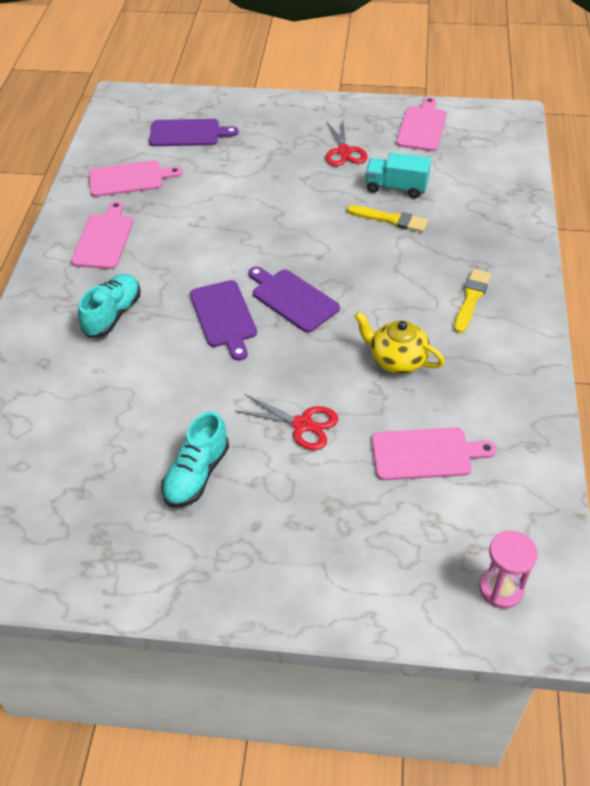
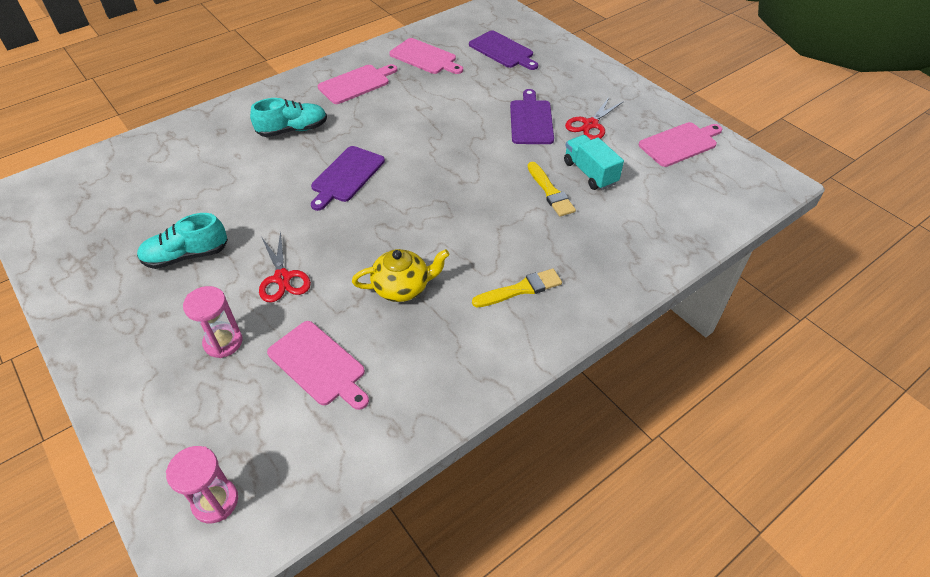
camera: 45 degrees right, 0 degrees up
(292, 299) = (402, 196): purple cutting board -> purple cutting board (531, 120)
(335, 501) = (223, 342): none -> pink hourglass
(397, 359) = (402, 287): yellow teapot -> yellow teapot turned 90 degrees clockwise

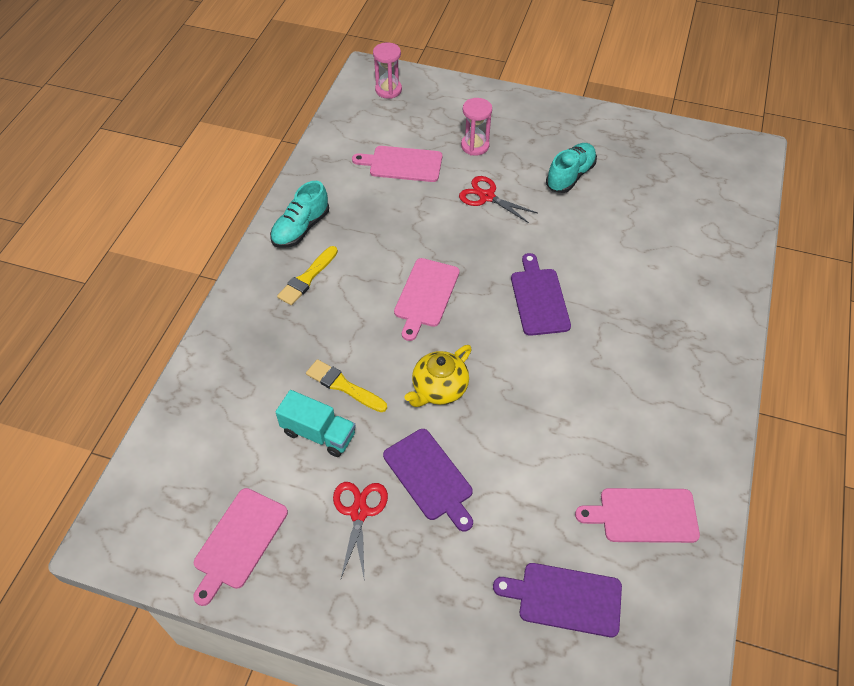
camera: 145 degrees right, 5 degrees up
(293, 130) = (645, 318): turquoise shoe -> turquoise shoe (301, 228)
(356, 83) = (665, 417): pink cutting board -> pink cutting board (425, 295)
(402, 287) = (396, 234): yellow teapot -> yellow teapot (439, 389)

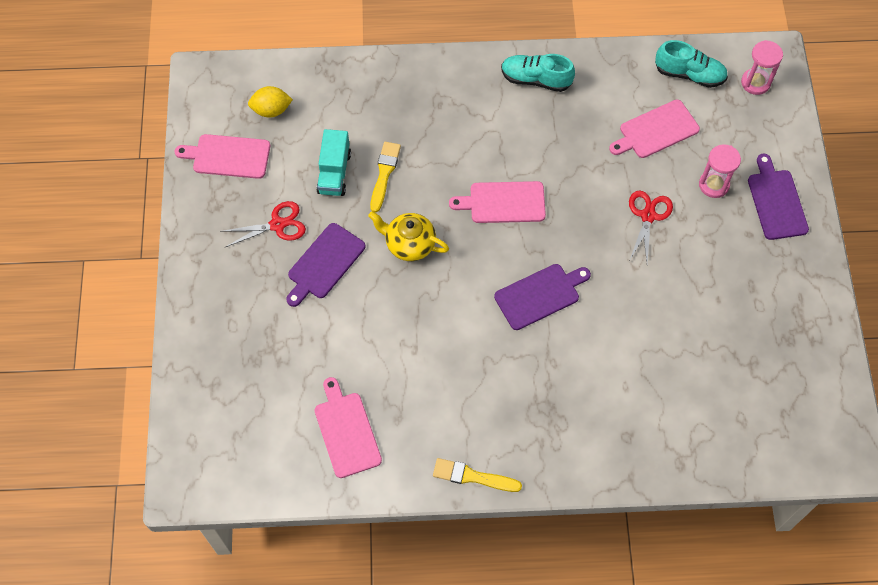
camera: 70 degrees right, 10 degrees up
(201, 474) = (271, 110): none -> yellow lemon
(307, 278) = (482, 106): yellow brush -> yellow brush (472, 476)
(402, 164) = (656, 130): pink cutting board -> pink cutting board turned 105 degrees counterclockwise
(565, 598) = (255, 388): purple cutting board -> purple cutting board (776, 201)
(570, 176) = (714, 283): turquoise shoe -> turquoise shoe (689, 74)

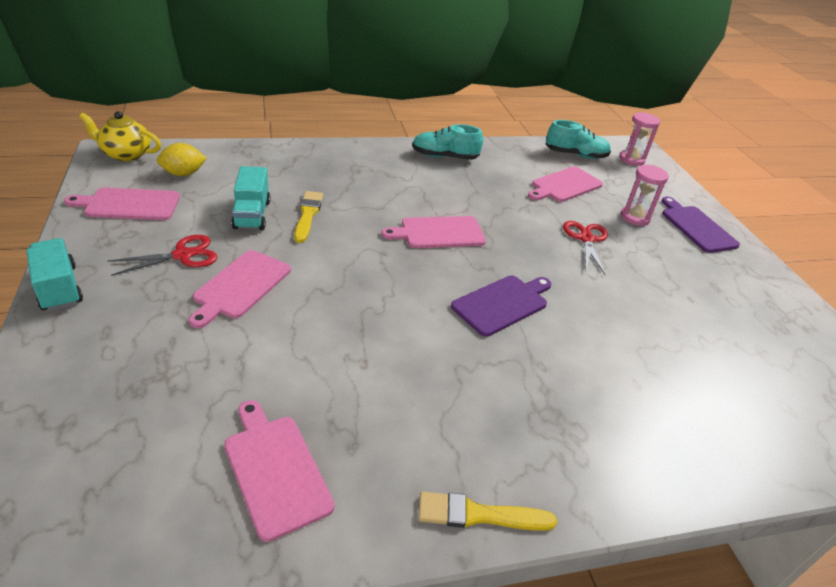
camera: 15 degrees left, 25 degrees down
(189, 258) = (59, 288): none -> turquoise truck
(324, 263) = (240, 286): purple cutting board -> pink cutting board
(409, 244) = (342, 266): yellow teapot -> yellow teapot (126, 154)

